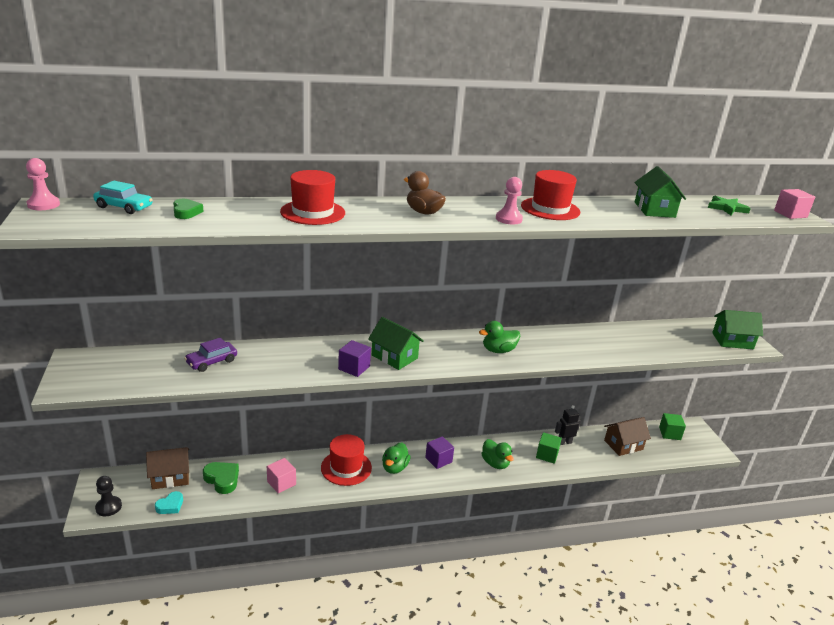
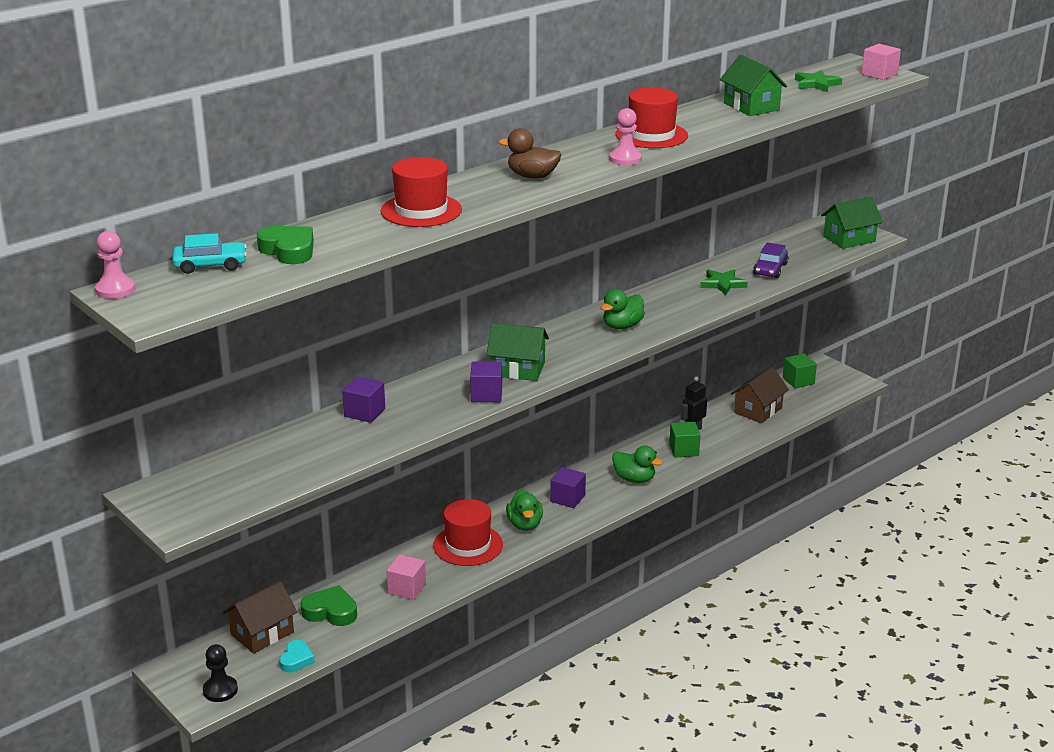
camera: 25 degrees left, 0 degrees up
(186, 212) = (288, 250): green heart -> green heart, size x1.50
(211, 362) = (317, 442): purple car -> purple car (770, 269)
(264, 352) = (364, 412): none -> purple cube
(602, 344) = (722, 284): none -> green star

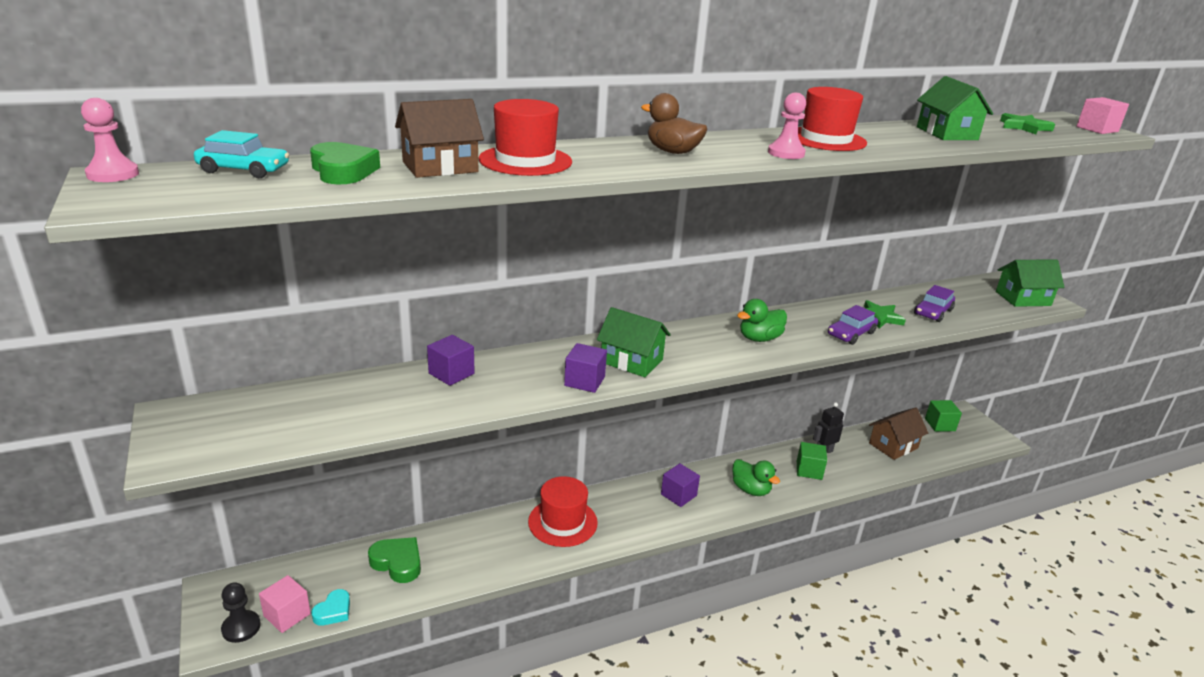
camera: 15 degrees right, 0 degrees up
(262, 633) = (321, 570): brown house -> brown house (440, 167)
(407, 588) = (482, 555): pink cube -> pink cube (287, 615)
(525, 524) = (626, 513): green duck -> none
(702, 305) = (851, 334): none -> purple car

